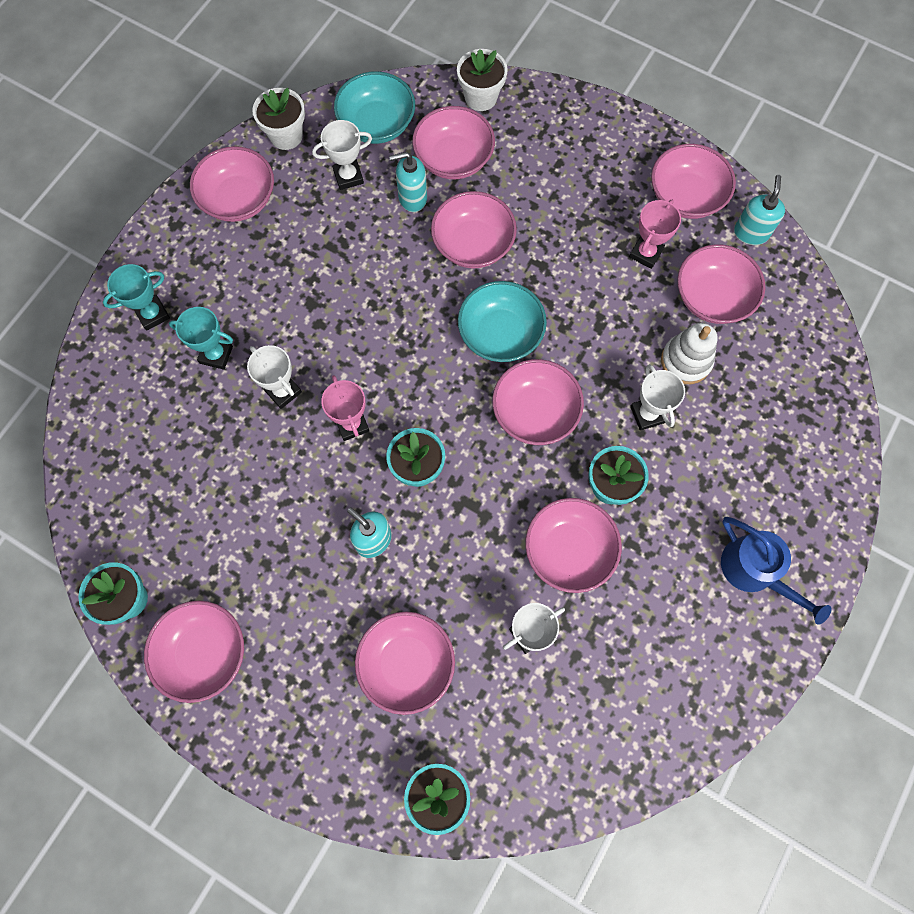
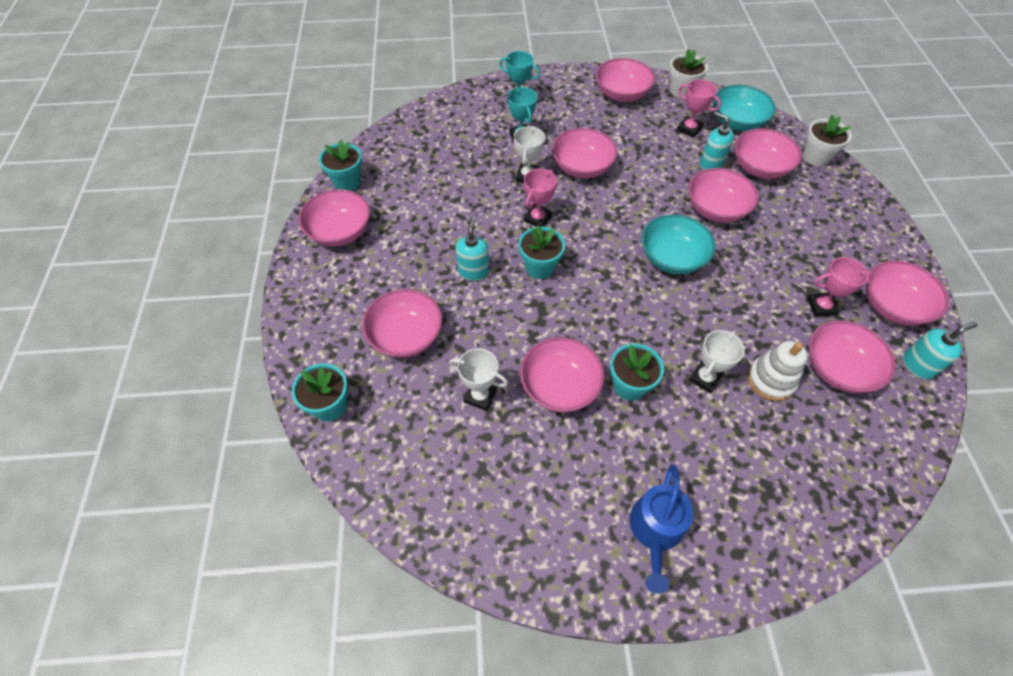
camera: 55 degrees right, 15 degrees down
(348, 177) = (689, 129): white trophy -> pink trophy
(535, 412) = (638, 308): pink bowl -> pink bowl (582, 167)

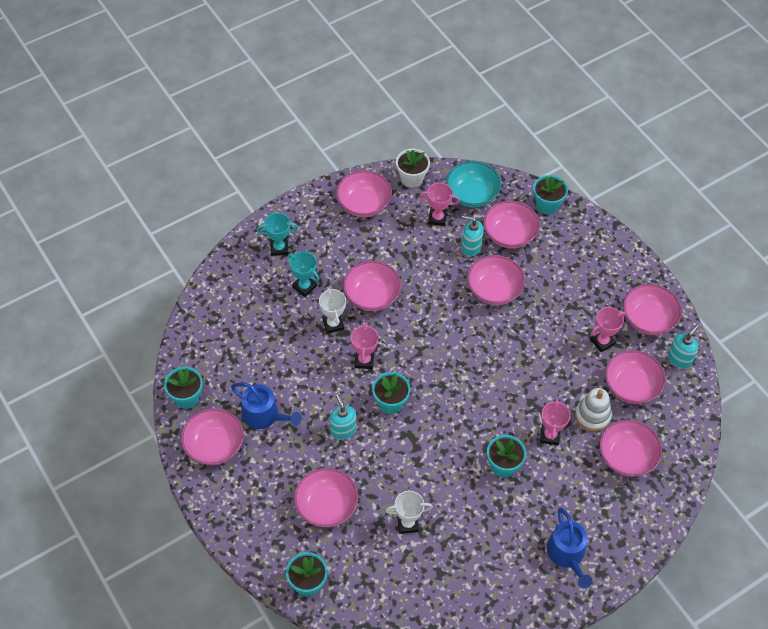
camera: 30 degrees left, 0 degrees up
(406, 225) = (264, 415): none -> blue watering can
(559, 386) = (457, 490): pink bowl -> pink bowl (626, 457)
(672, 258) = (482, 349): turquoise bowl -> none
(705, 378) = (550, 435): white trophy -> pink trophy
(816, 157) = (547, 205): white flower pot -> turquoise flower pot

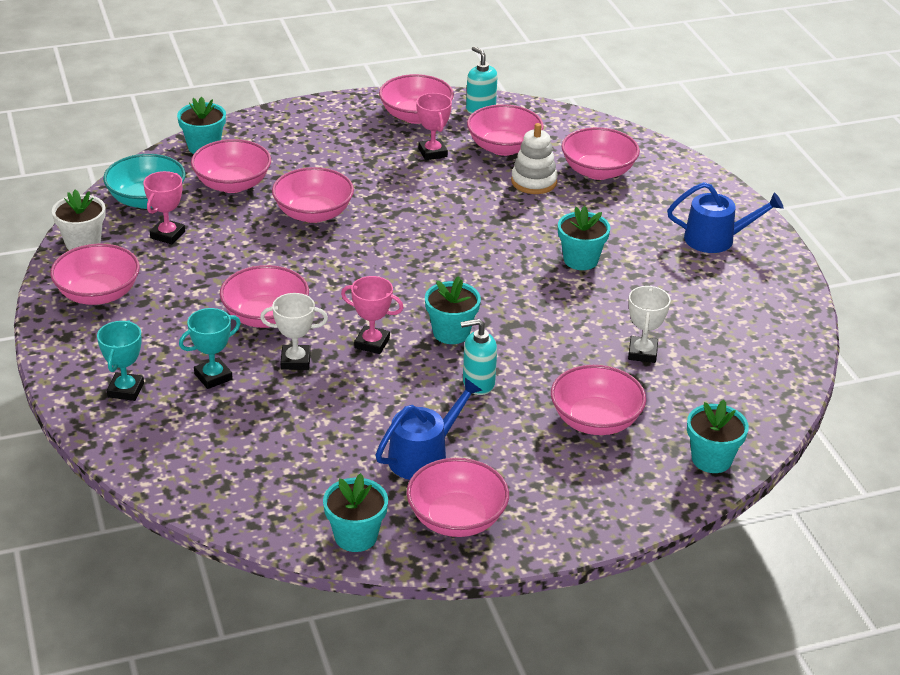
camera: 75 degrees left, 20 degrees down
(470, 247) = (233, 218): turquoise soap dispenser -> none
(550, 435) = (550, 217): pink trophy -> none

